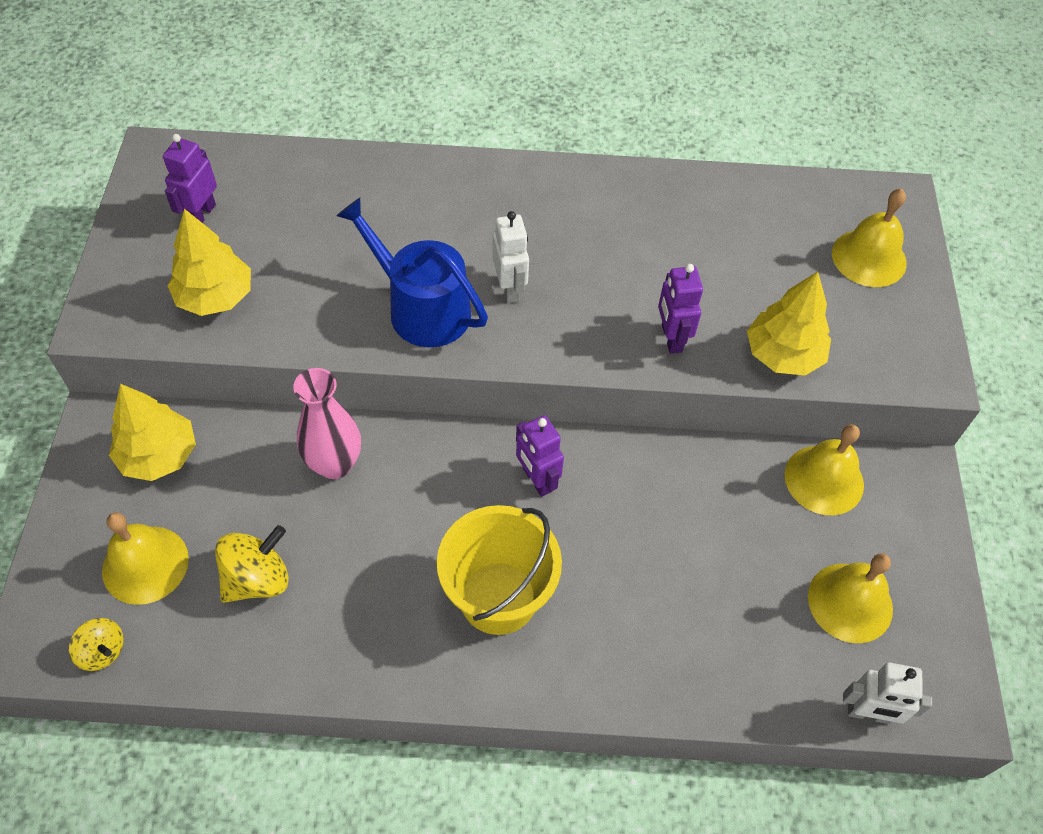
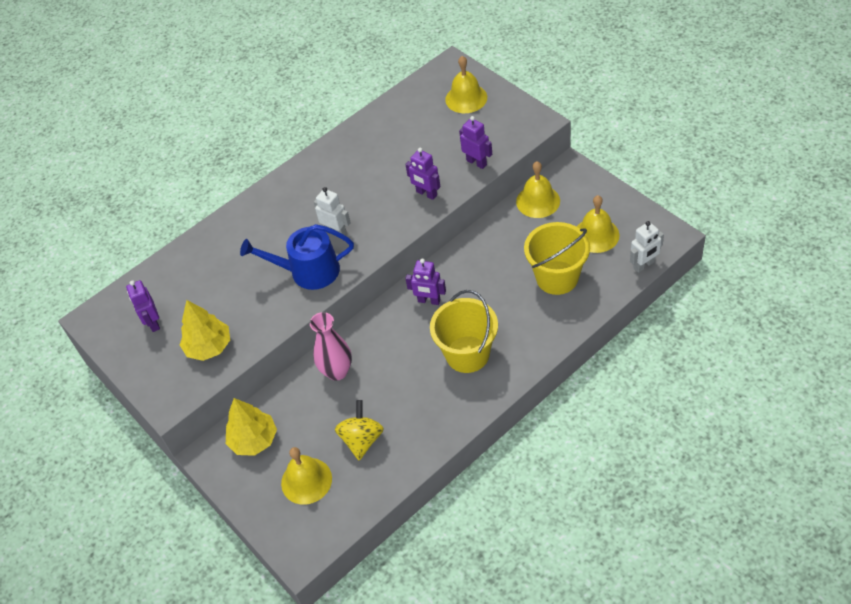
camera: 35 degrees left, 5 degrees down
(103, 651) = (332, 524): yellow spinning top -> none
(728, 610) = (557, 277): none -> yellow bucket
(783, 354) = (476, 162): yellow tree -> purple robot

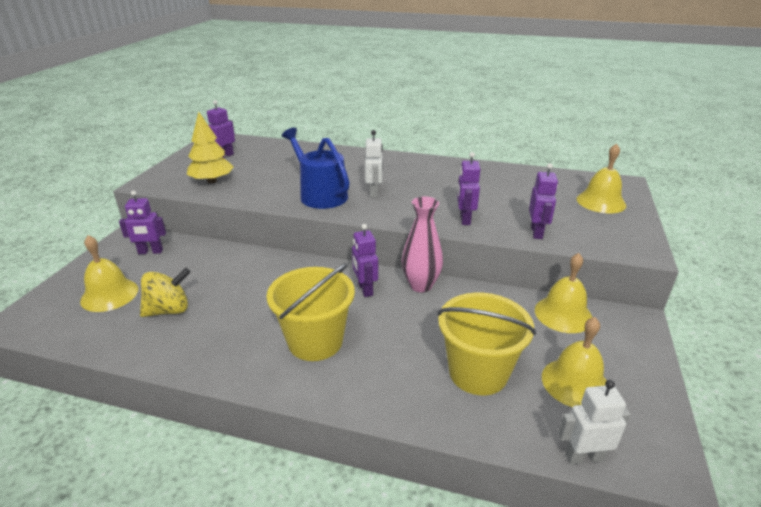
camera: 50 degrees right, 20 degrees down
(254, 440) = (150, 252): yellow tree -> purple robot
(337, 371) = (245, 267): pink vase -> pink vase (420, 285)
(644, 265) = (583, 457): white robot -> white robot turned 150 degrees clockwise

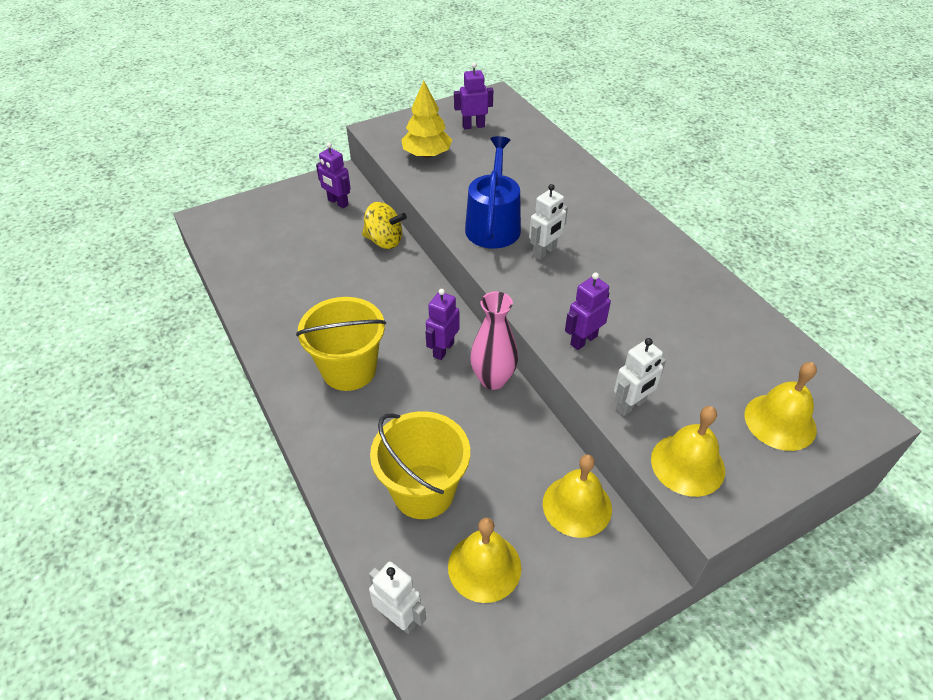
camera: 45 degrees right, 15 degrees up
(109, 294) = (273, 229): yellow bell -> yellow bell (687, 464)
(169, 310) = (292, 270): yellow spinning top -> yellow spinning top (384, 241)
(537, 233) = (631, 405): purple robot -> white robot

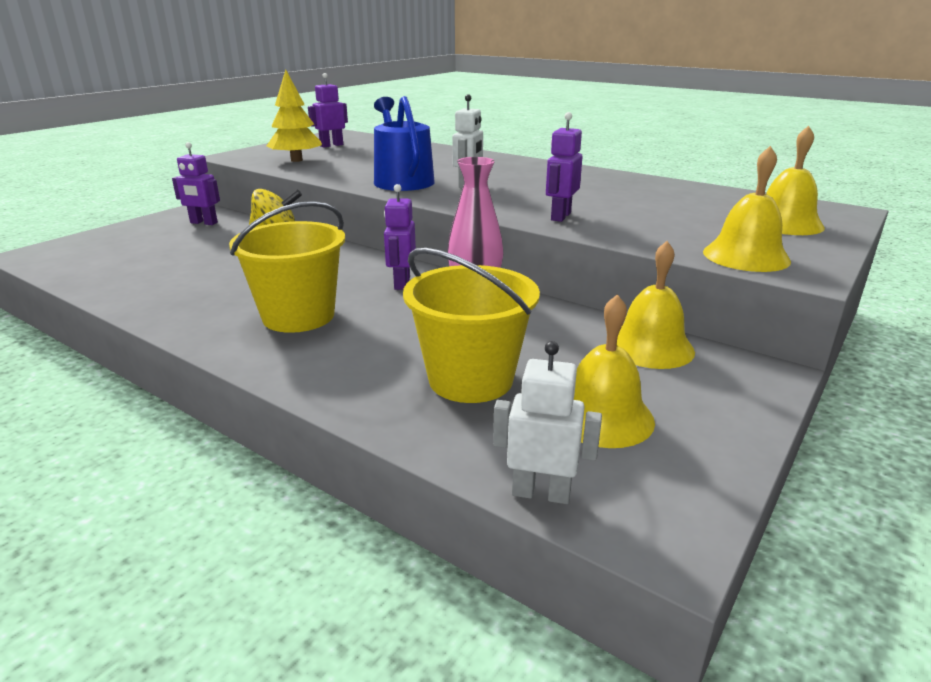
camera: 25 degrees left, 20 degrees down
(631, 405) = (650, 238): white robot -> none

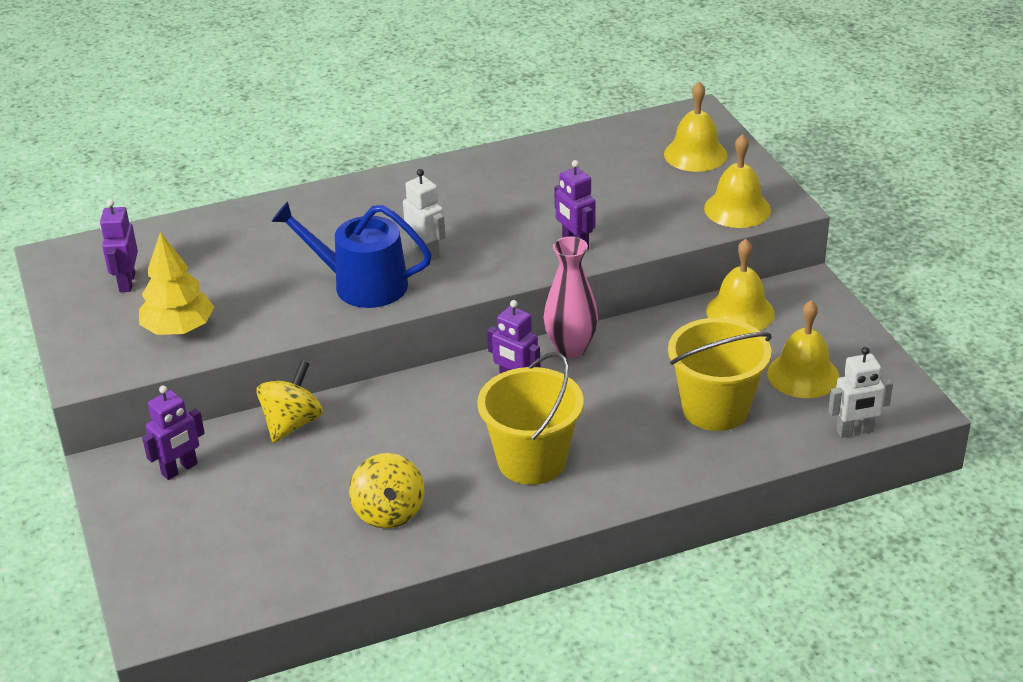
camera: 55 degrees left, 10 degrees up
(189, 285) = (389, 512): none -> yellow spinning top
(541, 493) = (854, 431): white robot -> white robot turned 150 degrees counterclockwise

